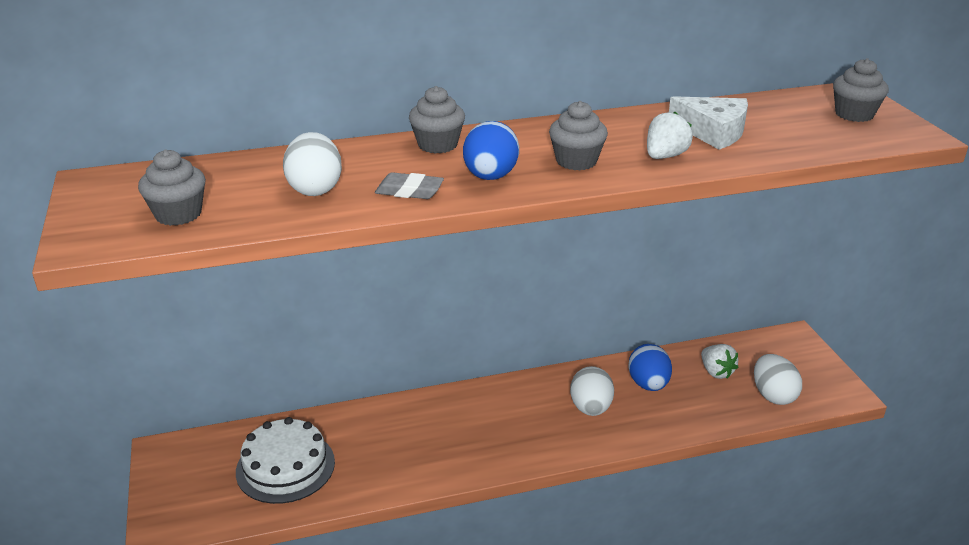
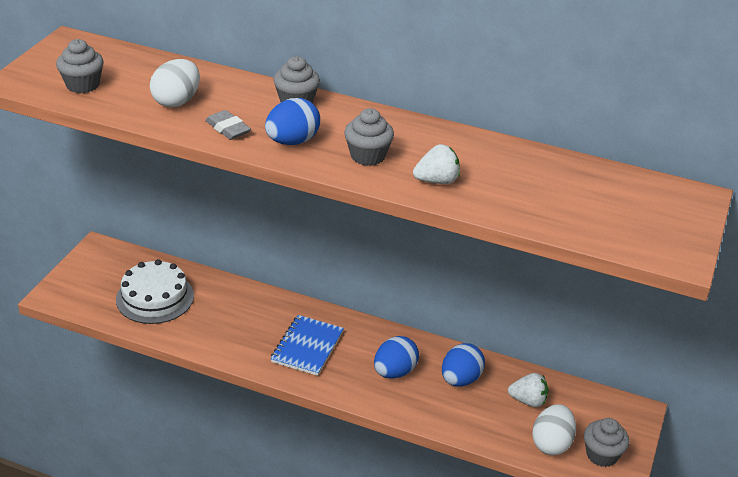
camera: 35 degrees right, 5 degrees up
(491, 429) = (307, 347): none -> blue notebook
(590, 408) = (394, 372): white egg -> blue egg
(713, 132) = (509, 178): white cheese -> none
(716, 372) = (528, 401): white strawberry -> white strawberry turned 90 degrees counterclockwise
(854, 114) = (658, 216): grey cupcake -> grey cupcake (602, 455)

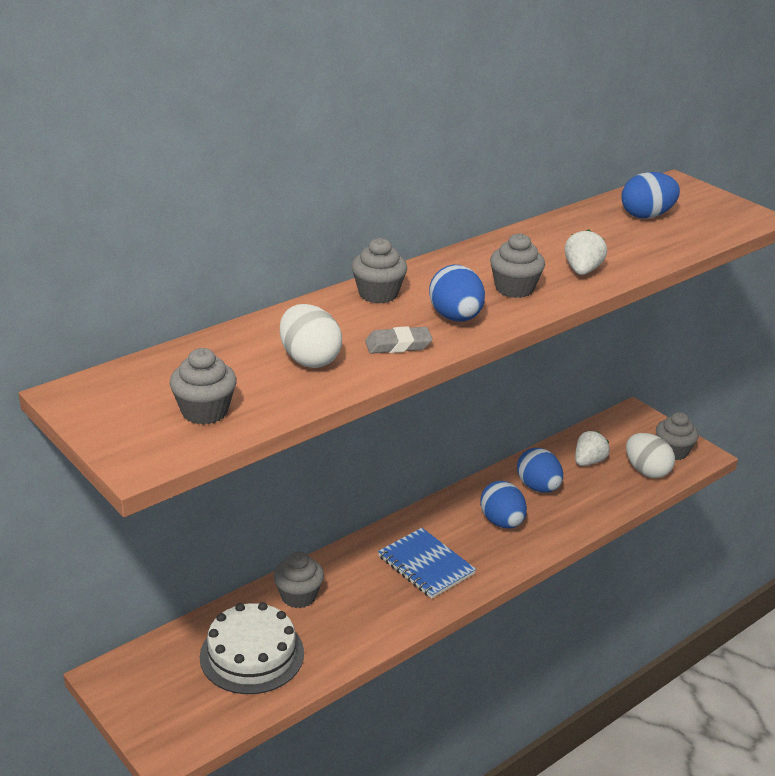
camera: 60 degrees left, 5 degrees down
(226, 297) = (298, 596): none -> grey cupcake
(593, 193) = (646, 216): none -> blue egg

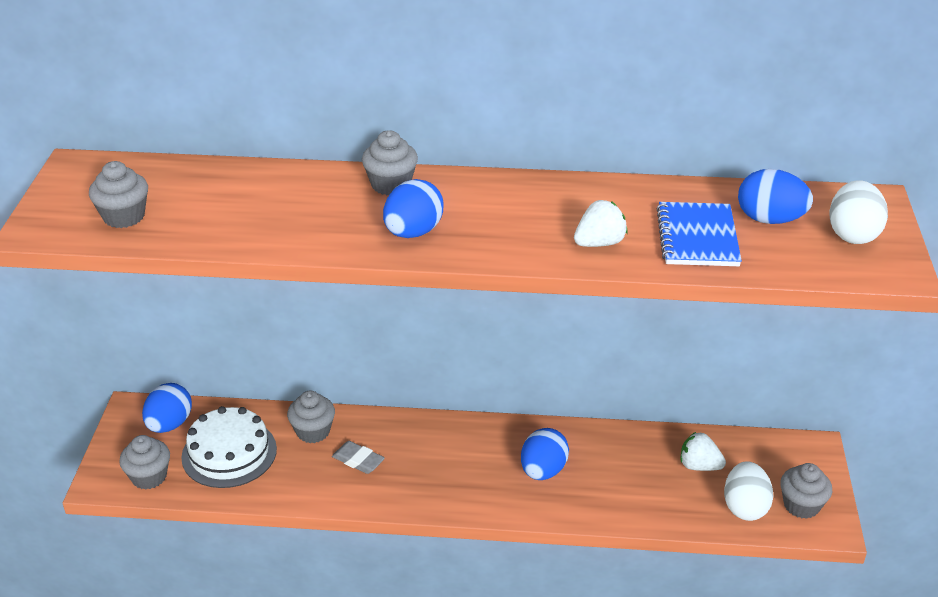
camera: 45 degrees right, 5 degrees up
(309, 359) = (250, 213): white egg -> white egg (852, 234)
(398, 345) = (330, 233): grey eraser -> grey eraser (358, 460)
(426, 565) = (433, 467): blue notebook -> blue notebook (697, 237)
(514, 288) = (507, 231): grey cupcake -> grey cupcake (149, 477)
(538, 487) = (617, 461): blue egg -> blue egg (169, 424)
(588, 461) = (699, 466): white strawberry -> white strawberry turned 150 degrees counterclockwise

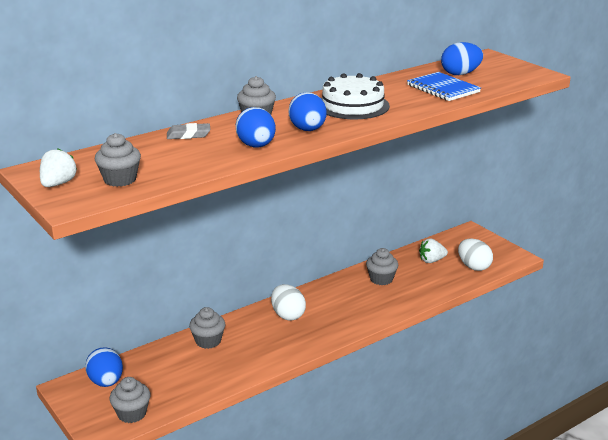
camera: 40 degrees left, 10 degrees down
(229, 453) = (169, 376): white cake -> white cake (352, 105)
(358, 460) = (255, 341): grey eraser -> grey eraser (188, 135)
(543, 471) = (362, 297): blue egg -> blue egg (256, 146)
(599, 243) = (405, 104): white strawberry -> white strawberry (58, 184)
(801, 505) = (495, 254): grey cupcake -> grey cupcake (381, 279)
(852, 234) = (501, 68): white egg -> white egg (288, 315)

